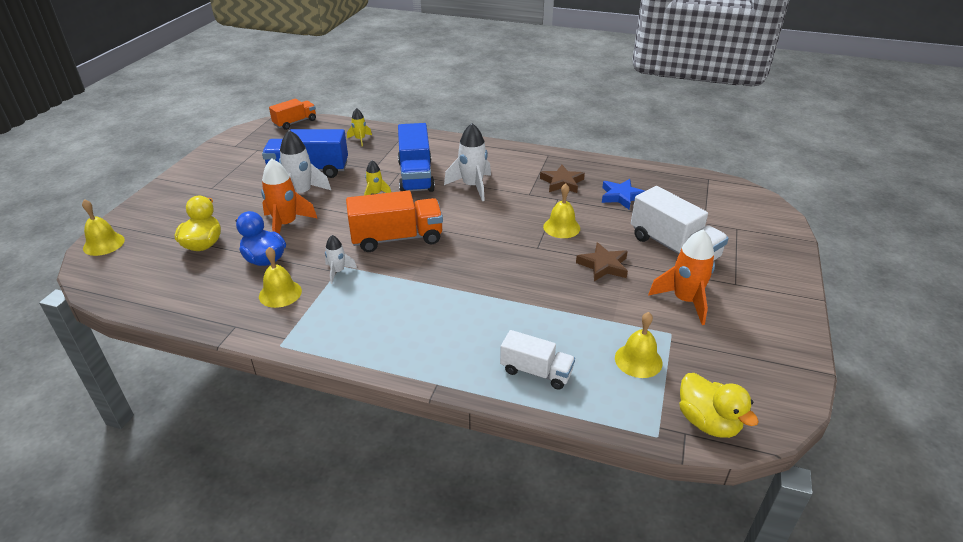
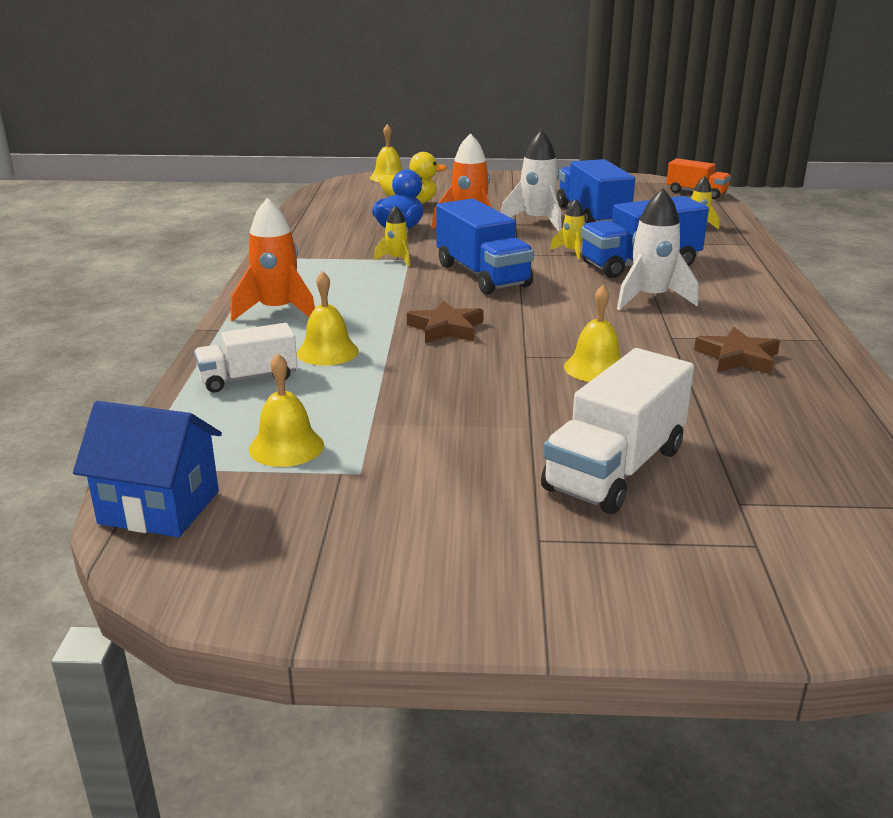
camera: 75 degrees right, 10 degrees down
(280, 293) = (346, 244): yellow bell -> yellow bell (327, 352)
(338, 272) = (397, 259): white rocket -> yellow rocket
(397, 238) = (482, 275): orange truck -> blue truck
(536, 372) = (248, 379): white truck -> white truck turned 60 degrees clockwise
(603, 265) = (512, 407): brown star -> brown star (446, 328)
(621, 196) = (748, 411): blue star -> none
(685, 300) = (454, 484): orange rocket -> orange rocket (277, 311)
(707, 422) = (159, 507): yellow duck -> blue house

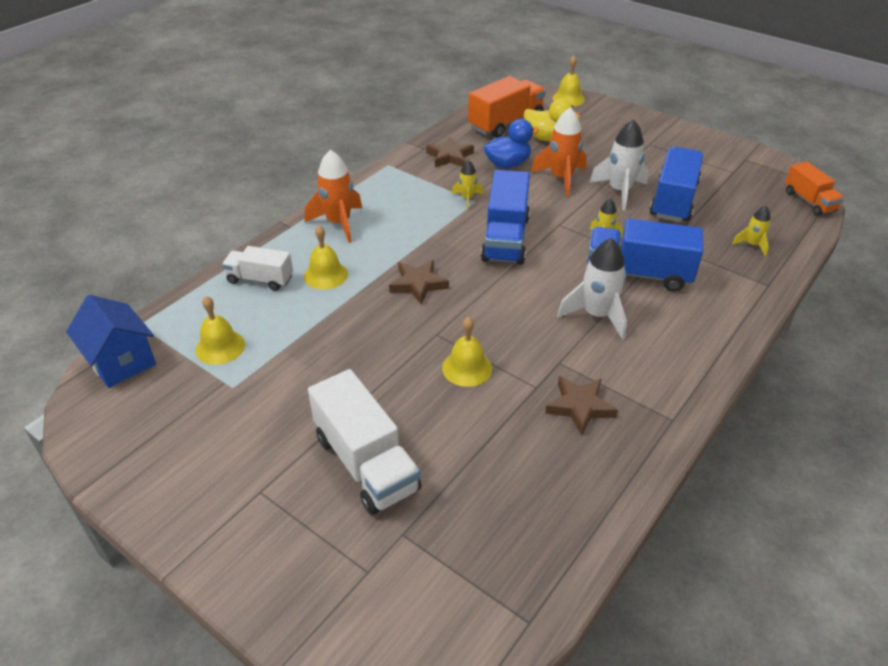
camera: 35 degrees right, 15 degrees up
(328, 237) = (450, 156): none -> brown star
(351, 204) = (506, 123): none -> orange truck
(615, 469) = (366, 463): white truck -> white truck turned 105 degrees counterclockwise

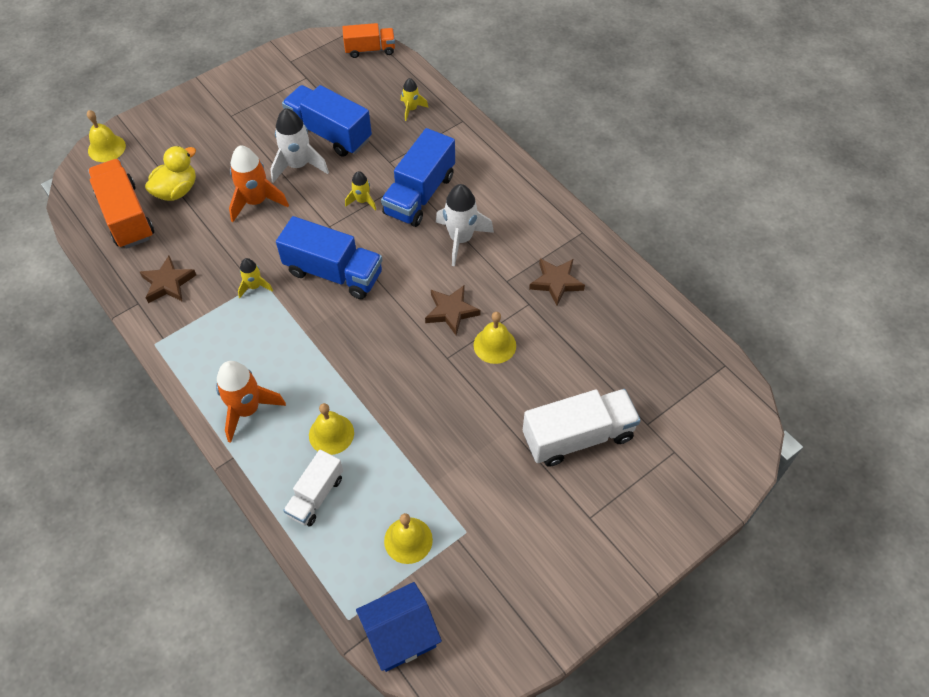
camera: 75 degrees left, 15 degrees up
(418, 284) = (375, 357): brown star -> brown star (451, 311)
(508, 164) = (209, 237): blue duck -> none

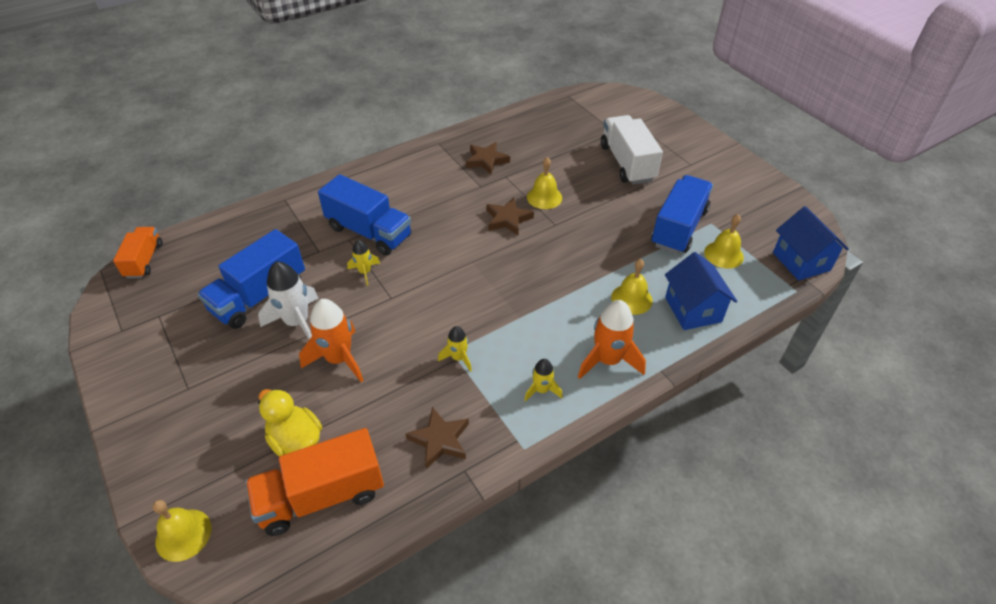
camera: 85 degrees left, 10 degrees down
(316, 496) = (693, 309): white truck -> blue house
(334, 273) = (451, 295): blue truck -> blue truck (679, 228)
(411, 109) = (252, 232): yellow rocket -> yellow rocket (542, 390)
(460, 239) = (429, 209): white rocket -> none

